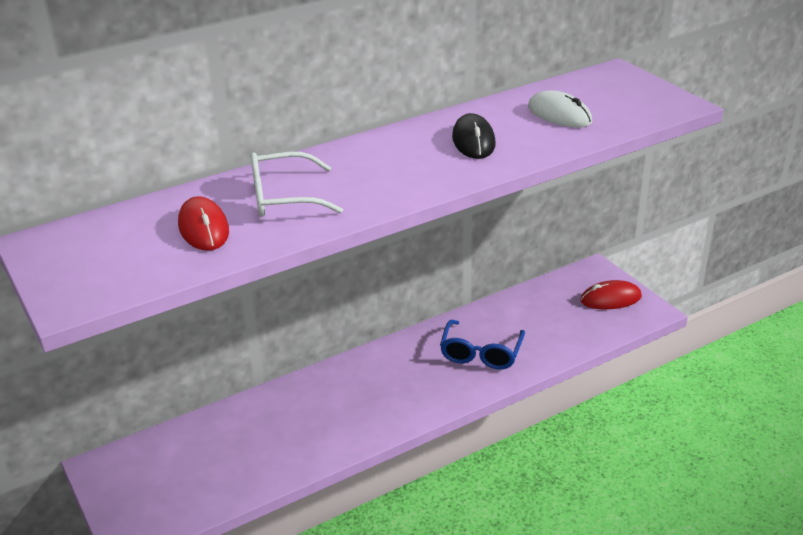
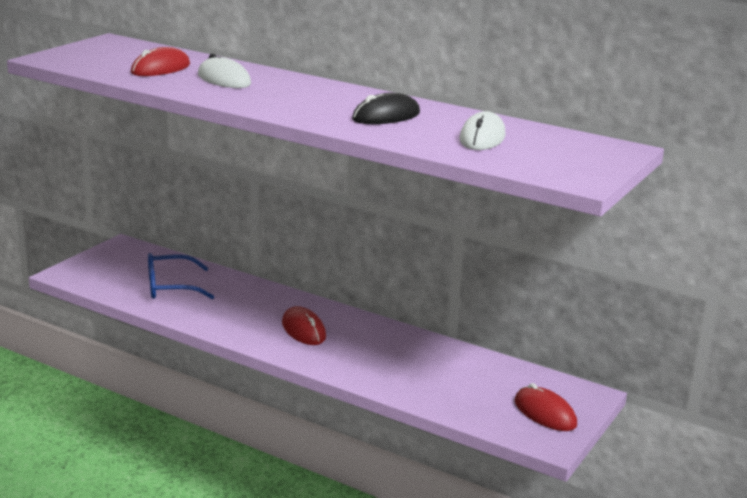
camera: 60 degrees right, 10 degrees down
(283, 197) = (224, 79): white glasses -> white mouse
(399, 383) = (303, 330): none -> red mouse
(481, 353) = (380, 358): blue glasses -> blue glasses (170, 287)

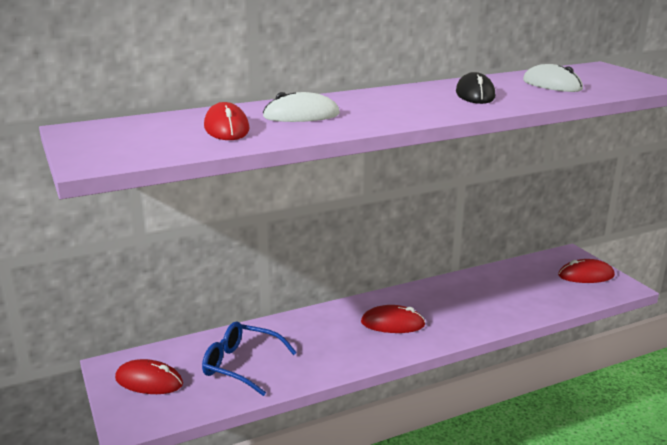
camera: 55 degrees left, 0 degrees up
(117, 263) = (149, 381): none -> red mouse
(170, 287) = (241, 365): blue glasses -> blue glasses turned 90 degrees clockwise

